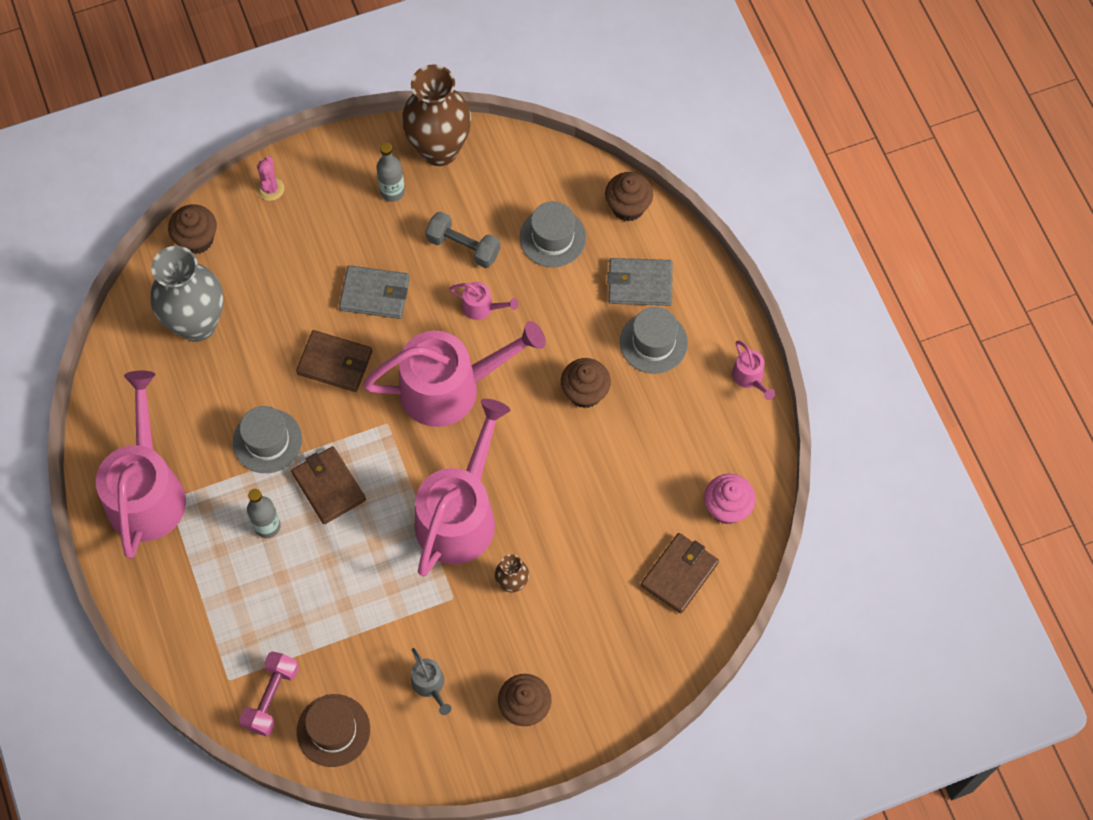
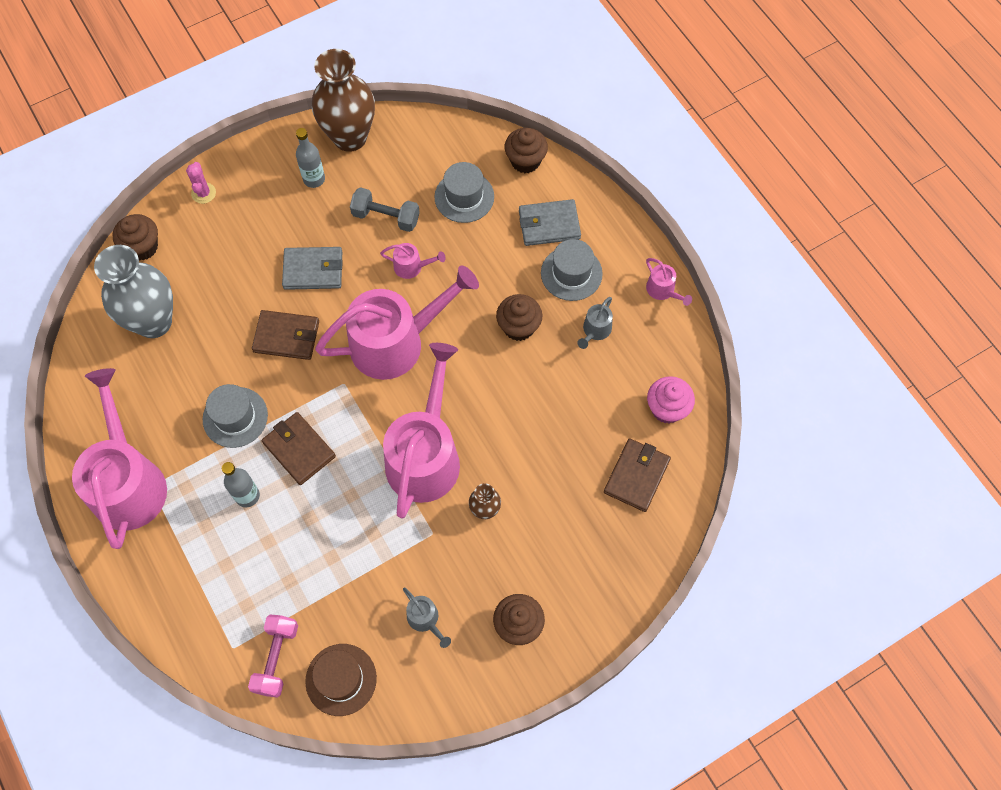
camera: 10 degrees left, 0 degrees up
(667, 410) = (595, 330): none -> grey watering can

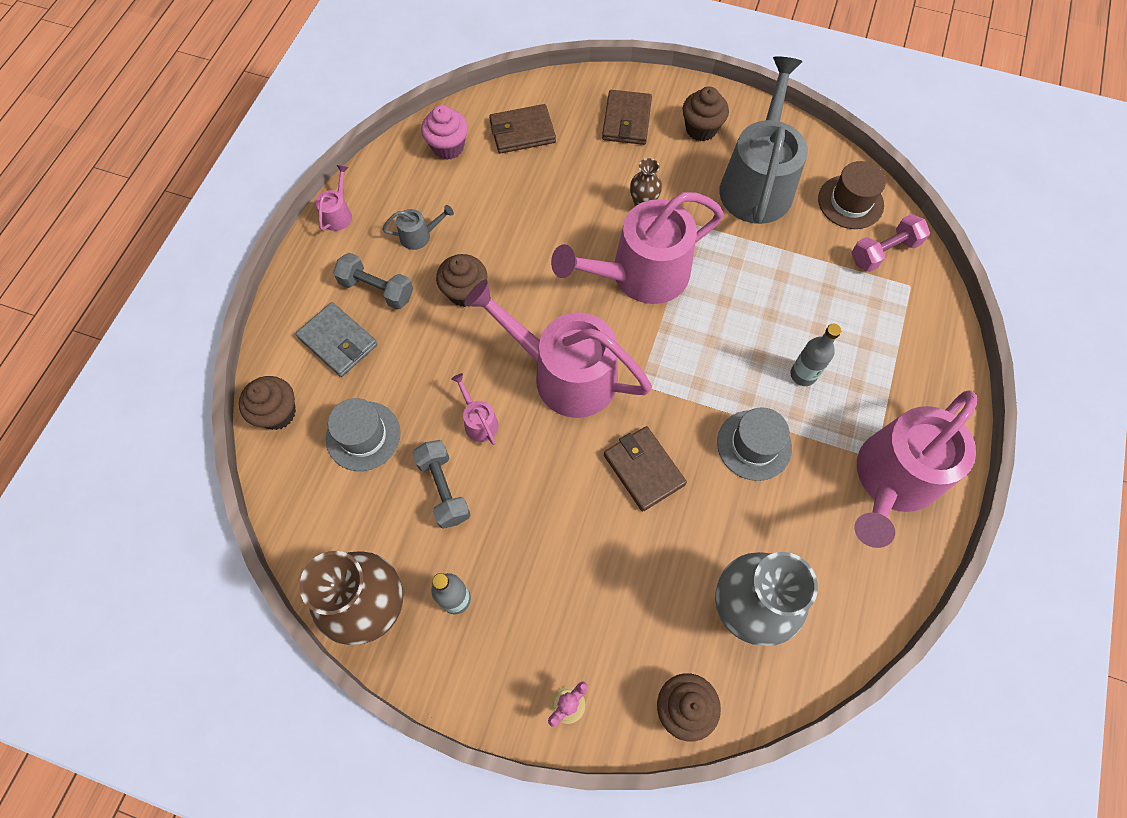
camera: 130 degrees left, 0 degrees up
(299, 449) = (728, 369): brown wallet -> brown wallet (626, 120)
(313, 270) = (558, 506): grey wallet -> none
(425, 619) = (757, 183): grey watering can -> grey watering can, size x2.48
(571, 273) = (377, 289): grey hat -> grey dumbbell

